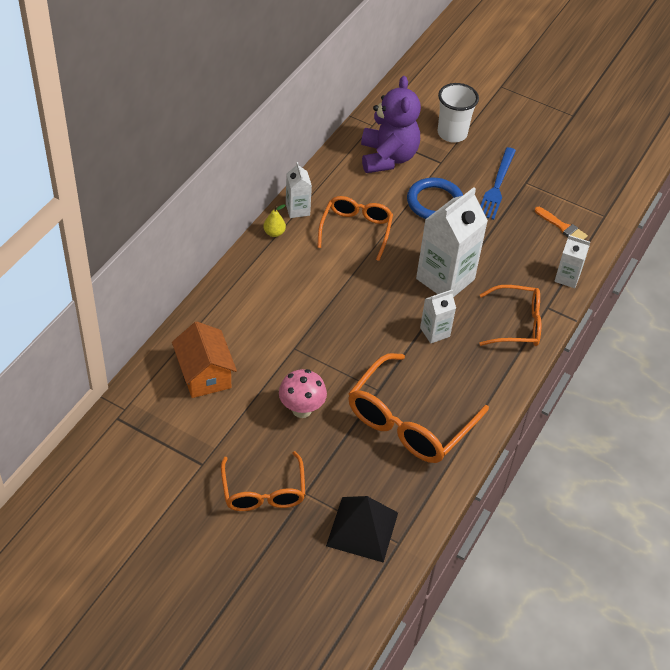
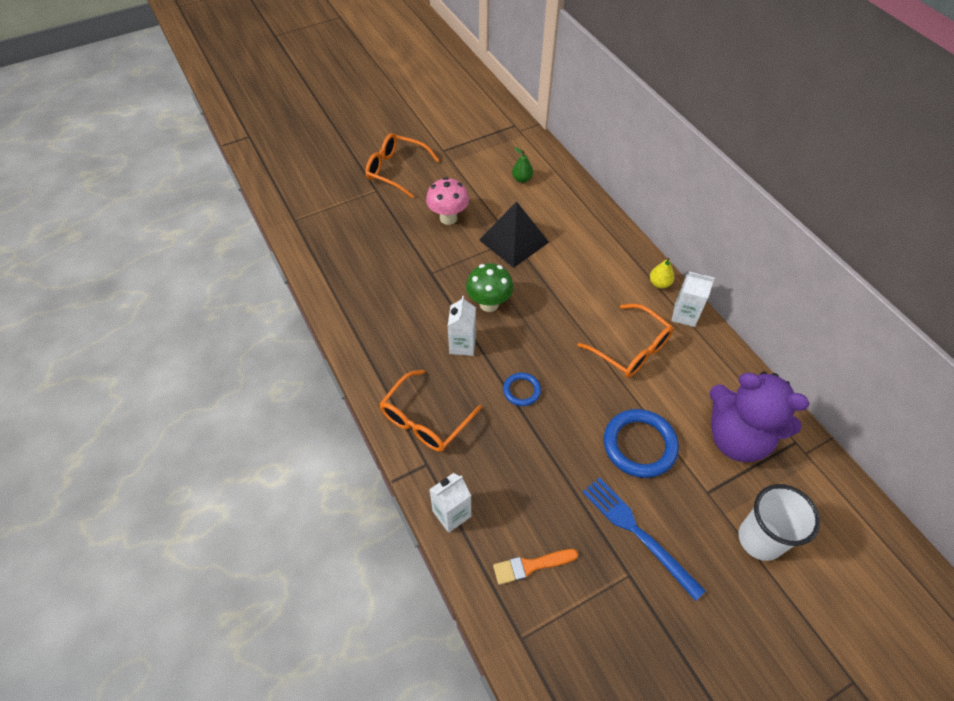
camera: 125 degrees right, 5 degrees up
(204, 374) = (522, 179): orange house -> green pear
(362, 529) = (322, 206): black pyramid -> black pyramid (514, 241)
(381, 333) = (489, 304): none -> green mushroom
(409, 421) = (385, 277): orange glasses -> none
(445, 279) = (521, 390): white carton -> blue ring

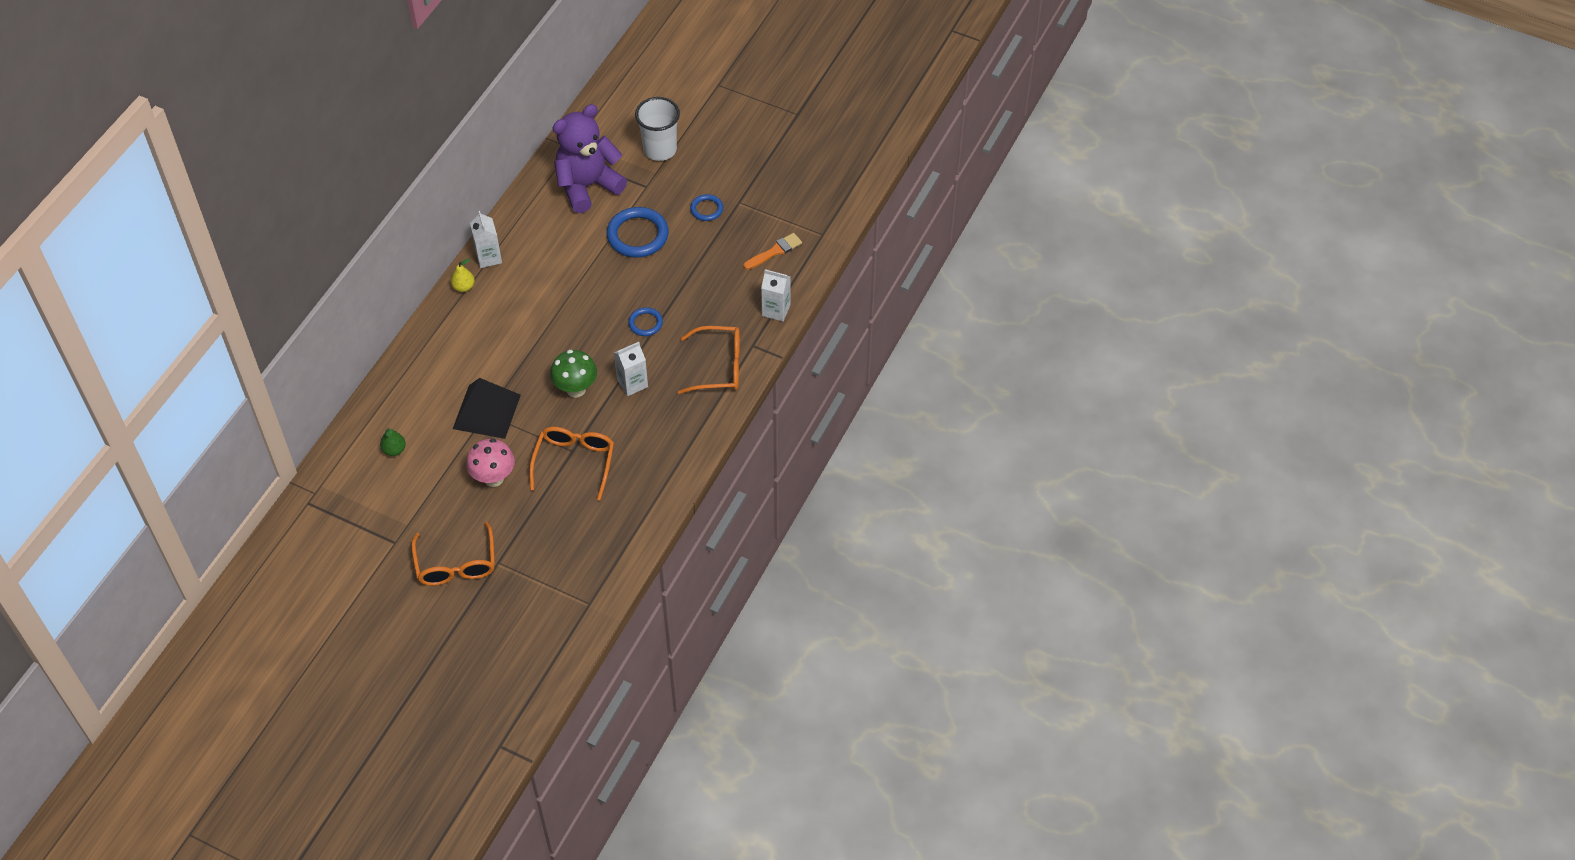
camera: 125 degrees left, 0 degrees up
(531, 566) = (775, 251): orange brush -> orange brush turned 75 degrees counterclockwise
(631, 349) = (551, 276): orange glasses -> orange glasses (574, 462)
(638, 533) = (706, 209): blue fork -> blue ring
(737, 438) = (587, 186): purple teddy bear -> purple teddy bear turned 120 degrees counterclockwise

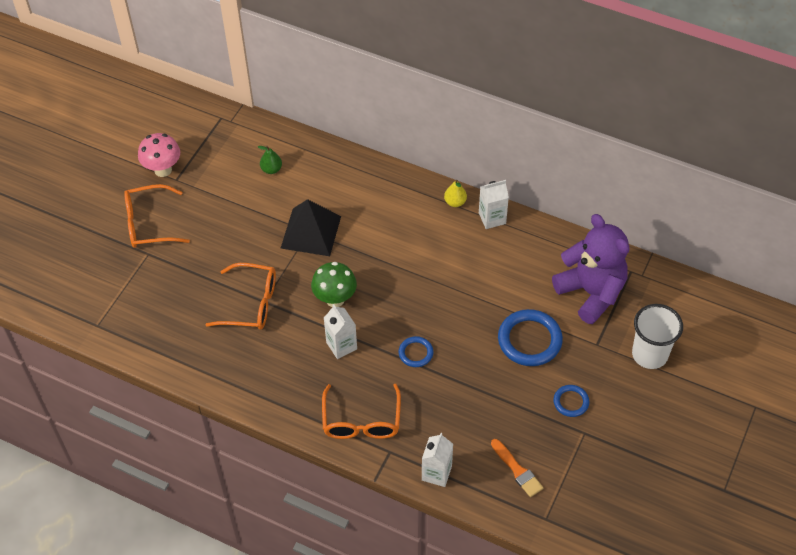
camera: 90 degrees right, 0 degrees up
(493, 478) = (237, 243): pink mushroom -> pink mushroom (163, 170)

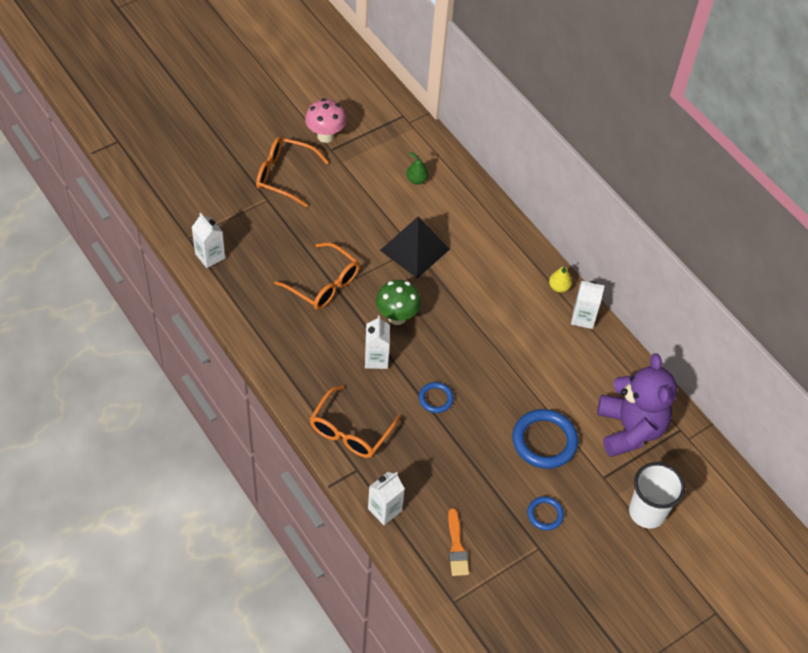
camera: 25 degrees right, 0 degrees up
(129, 332) = (210, 256): none -> white carton

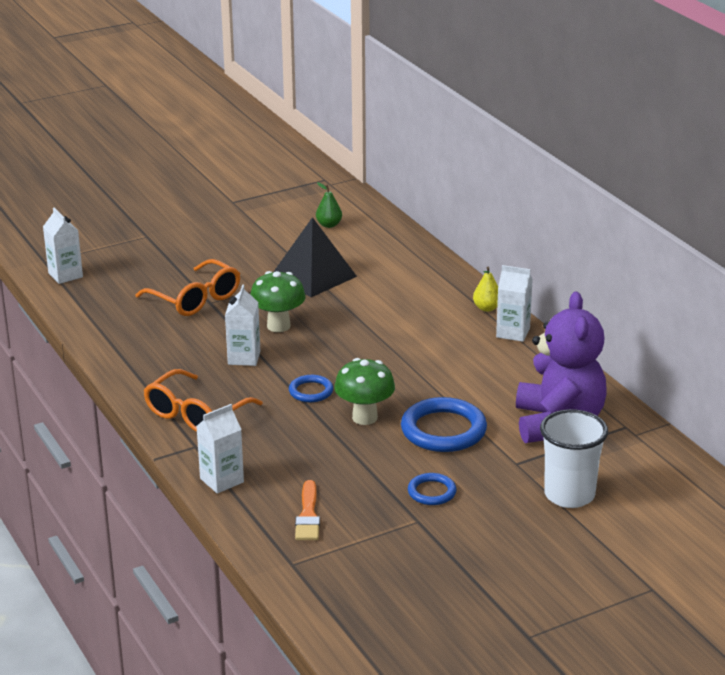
camera: 10 degrees right, 25 degrees down
(284, 175) = (172, 219): orange glasses -> none
(325, 136) = (229, 192): pink mushroom -> none
(482, 429) = (364, 417): none -> green mushroom

